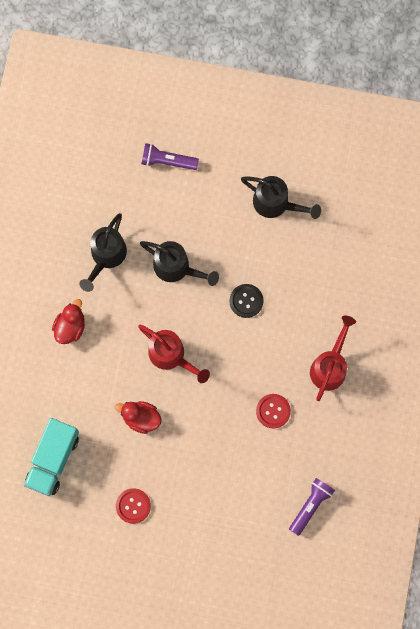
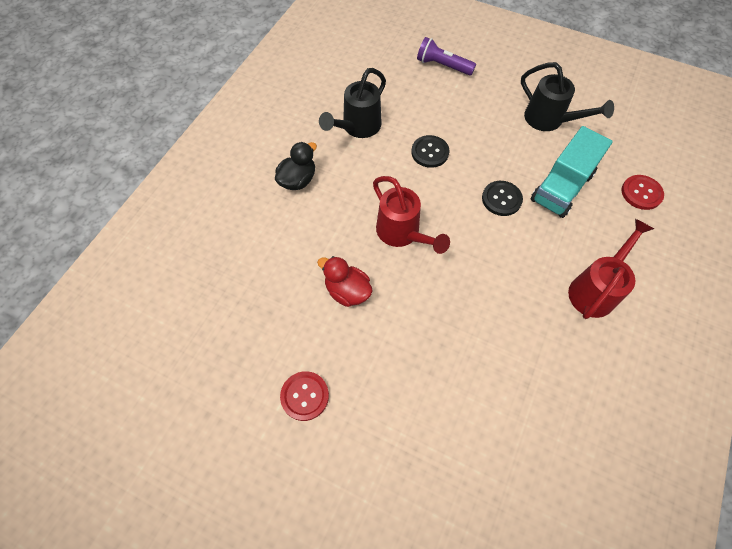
camera: 15 degrees right, 15 degrees down
(53, 459) = (225, 311): turquoise truck -> turquoise truck (561, 187)
(70, 327) = (298, 180): red duck -> black duck
(176, 268) = (430, 152): black watering can -> black button
(273, 411) = (515, 324): red button -> red button (641, 193)
(310, 506) = (551, 463): purple flashlight -> none

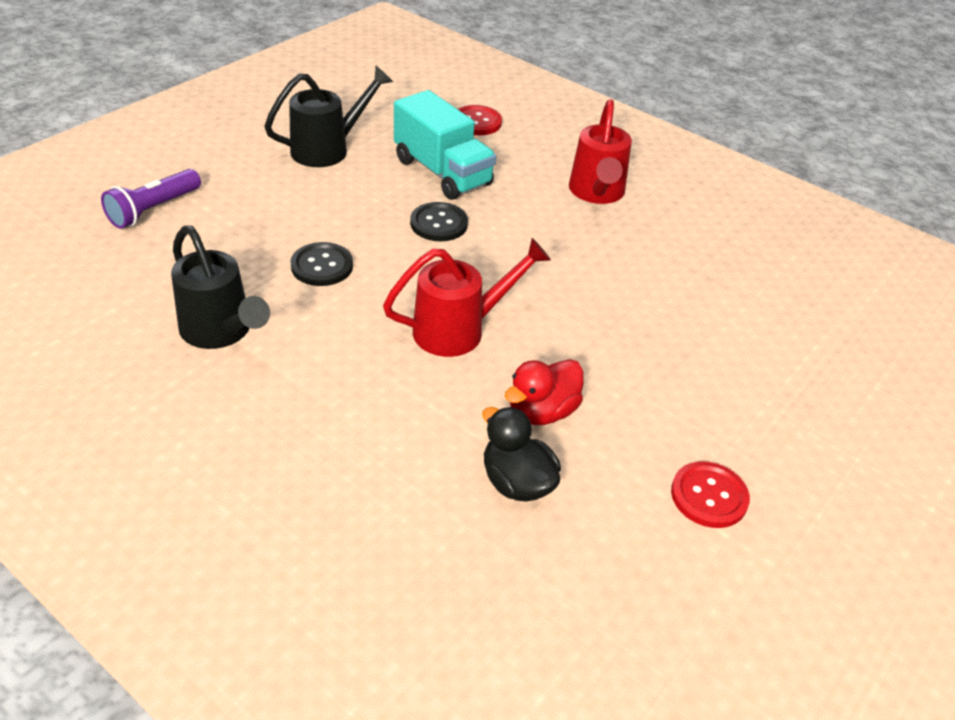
camera: 80 degrees left, 20 degrees down
(298, 180) = (296, 432): black duck -> black duck (516, 482)
(595, 290) = (596, 193): red watering can -> red watering can turned 135 degrees counterclockwise

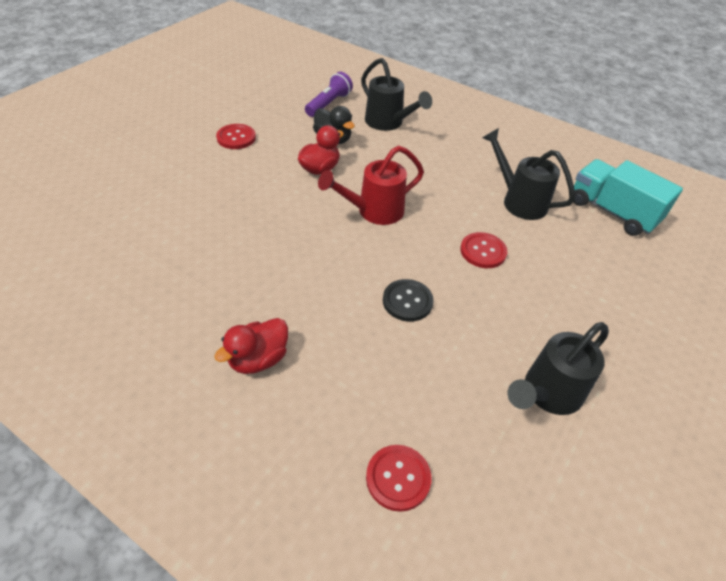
camera: 175 degrees right, 5 degrees up
(153, 210) = (639, 292): purple flashlight -> purple flashlight (328, 104)
(322, 266) = (483, 251): black button -> red button
(393, 528) = (388, 123): none -> black watering can
(442, 172) = (419, 371): turquoise truck -> turquoise truck (612, 212)
(596, 193) = (258, 359): red watering can -> red duck

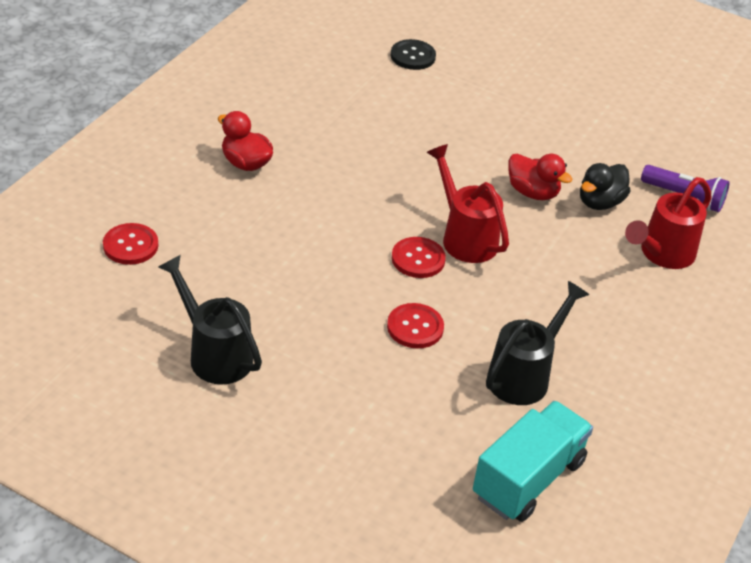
camera: 85 degrees right, 5 degrees down
(236, 138) = (571, 124): red button -> red button (418, 259)
(388, 123) = (662, 254): black watering can -> red watering can
(407, 301) = (326, 259): black button -> black button (413, 56)

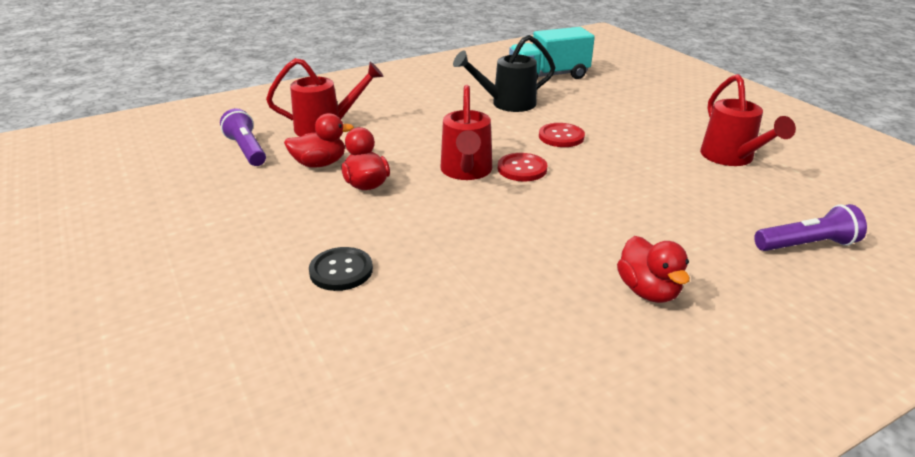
camera: 145 degrees left, 10 degrees down
(130, 245) = (806, 245): red button -> purple flashlight
(215, 354) = (731, 158): black watering can -> red watering can
(413, 56) = (299, 375): black button -> black button (341, 270)
(600, 202) = (320, 164): black duck -> red duck

